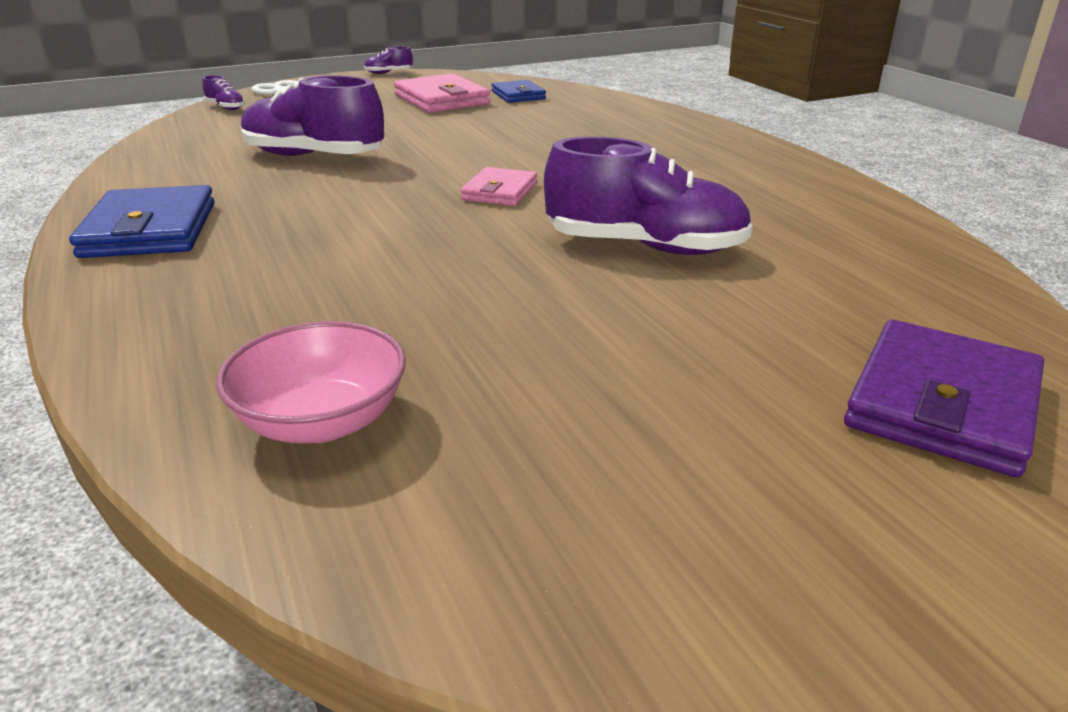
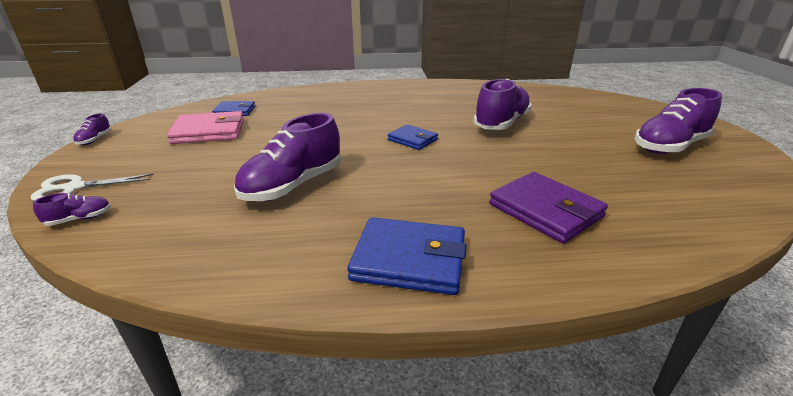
camera: 70 degrees left, 0 degrees up
(322, 421) = (670, 207): pink bowl -> none
(500, 191) = (412, 140): pink wallet -> blue wallet
(693, 455) = (670, 146): none -> purple shoe
(942, 403) = (628, 111): purple wallet -> purple wallet (545, 210)

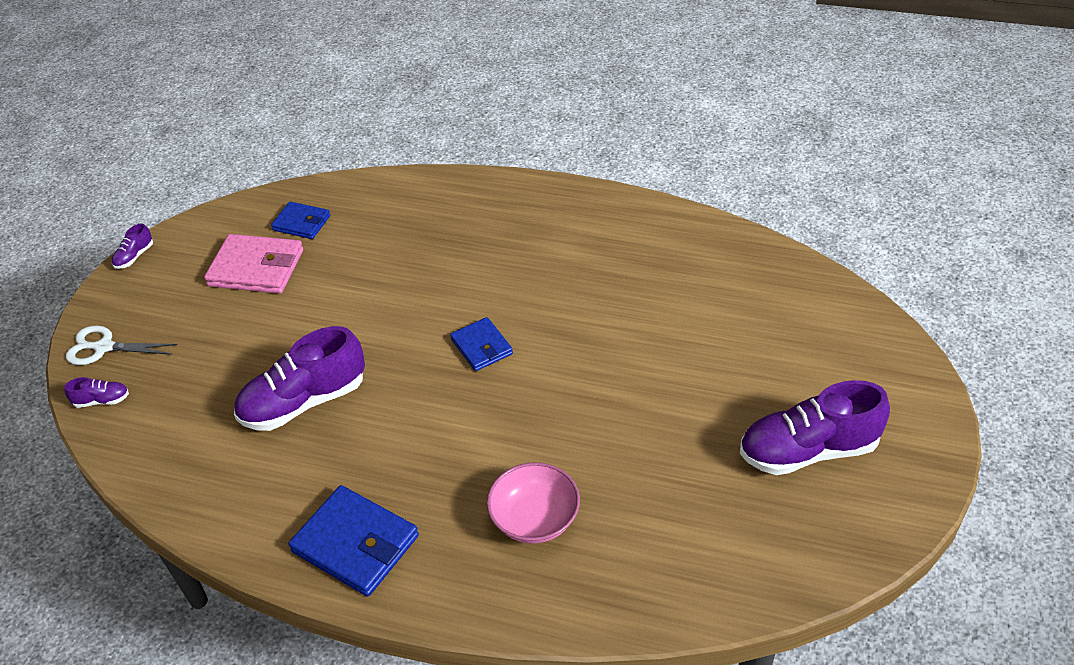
camera: 25 degrees right, 15 degrees up
(501, 123) = (623, 338): purple shoe -> none
(545, 210) = (535, 519): purple wallet -> pink bowl

